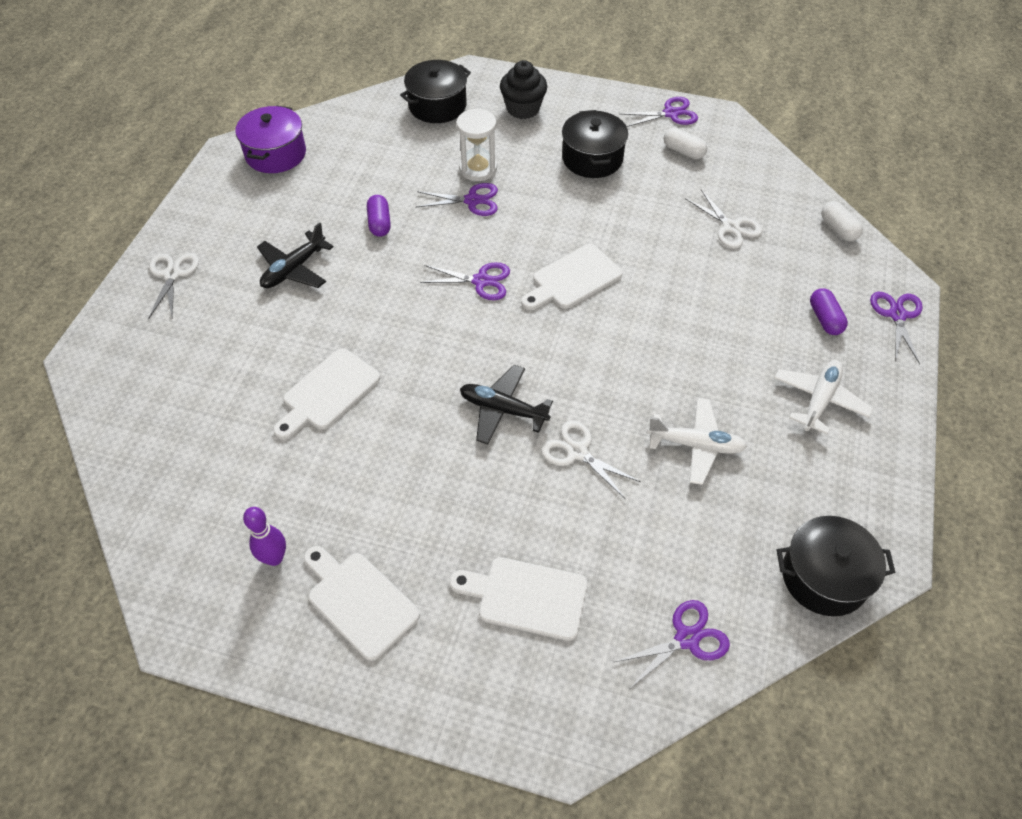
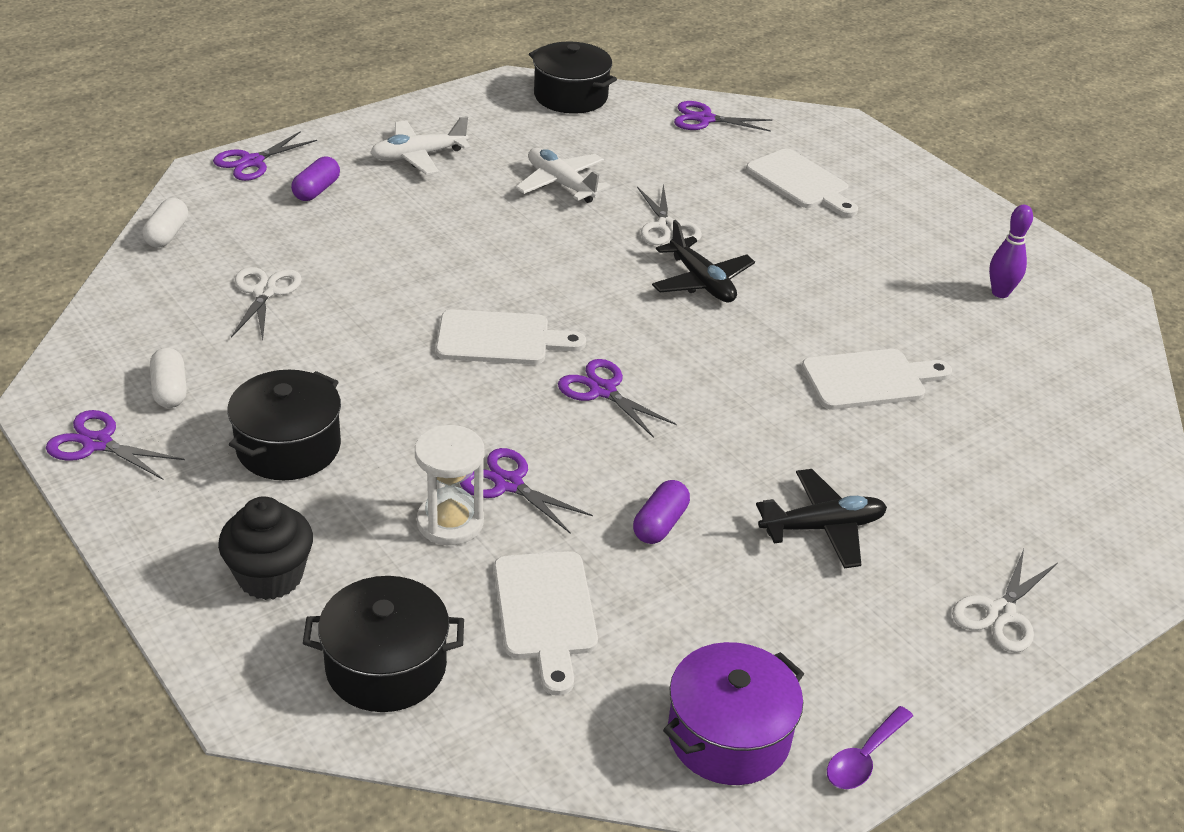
camera: 145 degrees left, 15 degrees down
(211, 175) = (864, 758): none -> purple spoon
(359, 601) = (939, 238): white cutting board -> white cutting board (545, 612)

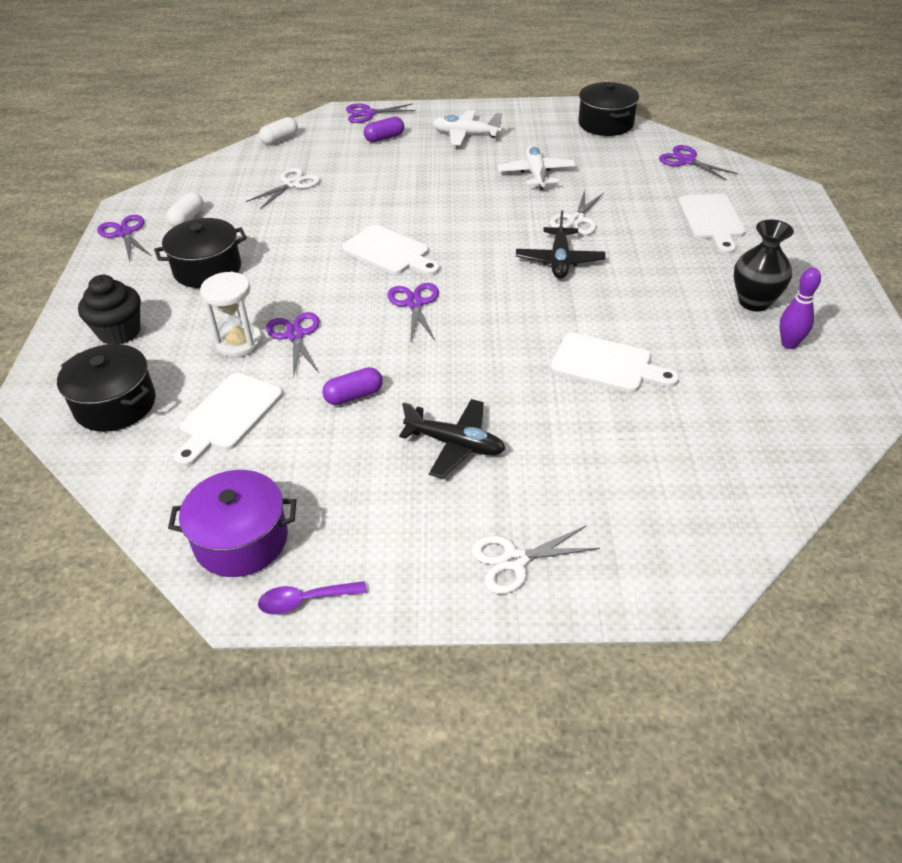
camera: 40 degrees right, 5 degrees up
(929, 260) = (754, 302): none -> black vase

